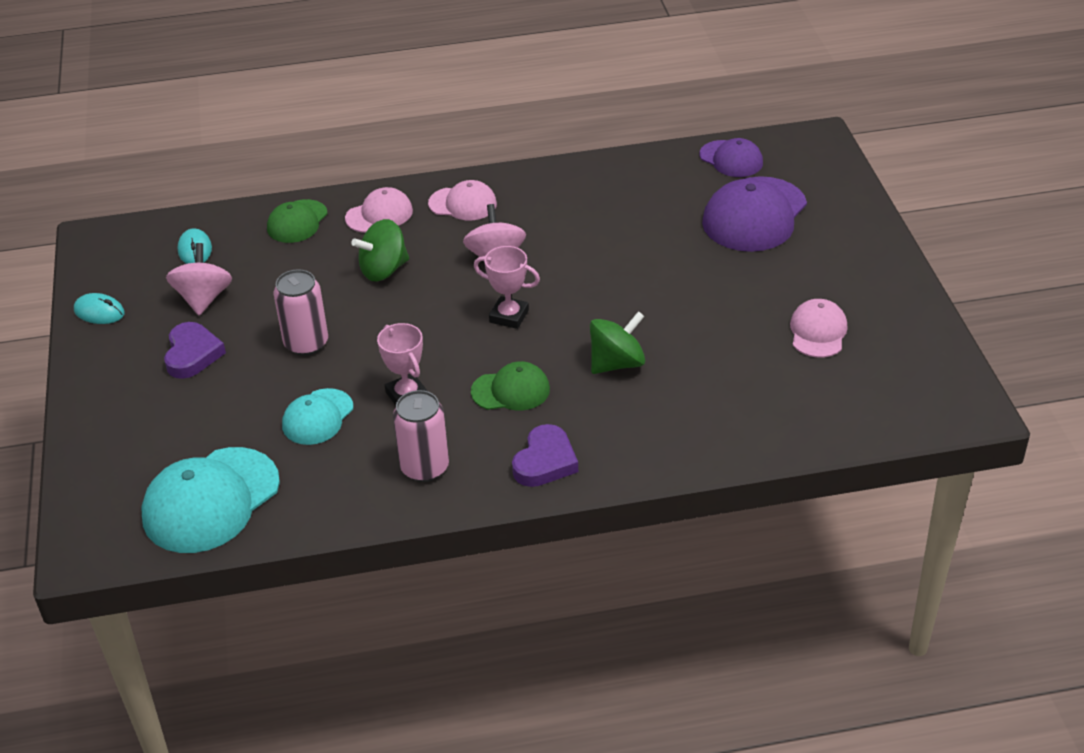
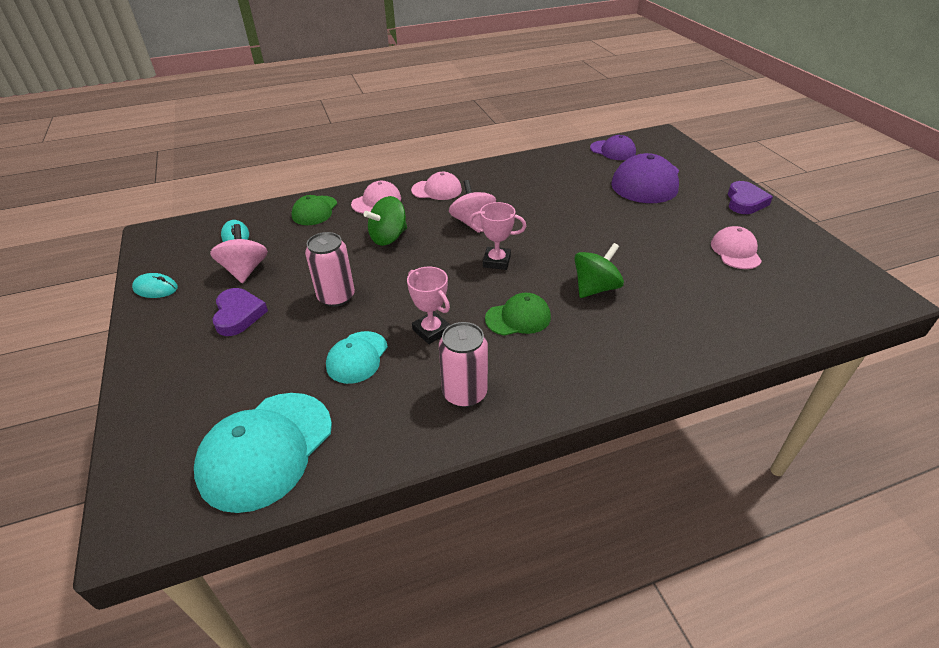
camera: 10 degrees left, 0 degrees up
(545, 461) = (570, 375): purple heart -> purple heart (745, 202)

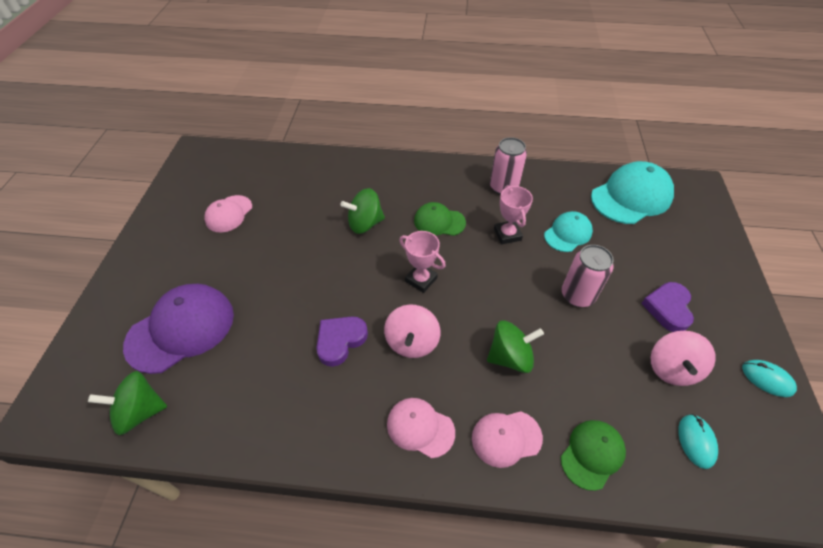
camera: 155 degrees left, 10 degrees up
(613, 150) = (140, 411): purple cap -> green spinning top
(745, 202) = (142, 258): purple heart -> purple heart (340, 341)

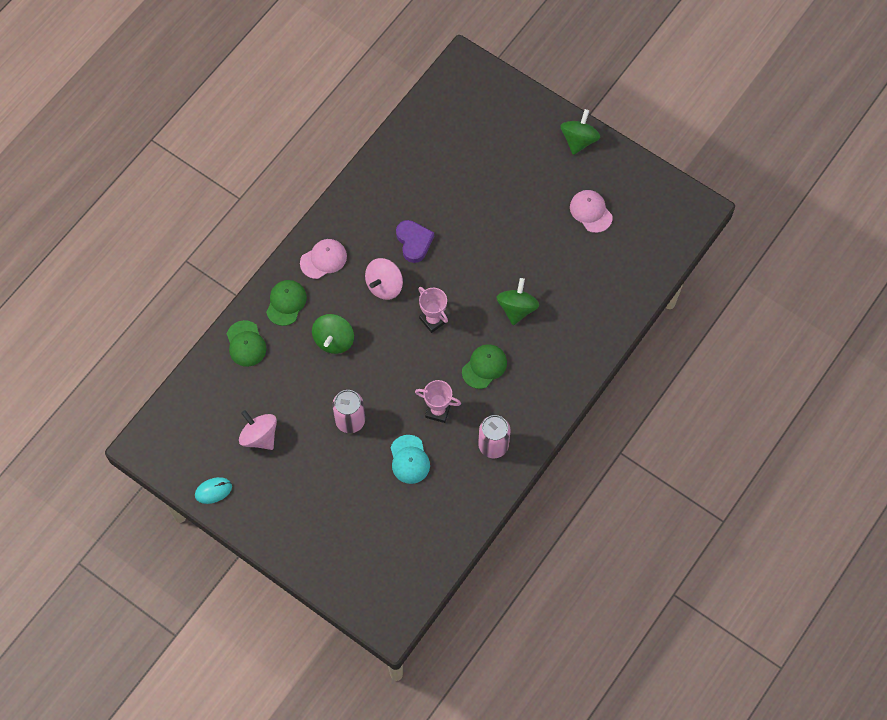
camera: 120 degrees right, 15 degrees up
(140, 411) = (433, 114): green spinning top -> green spinning top (578, 140)
(181, 329) = (485, 150): purple cap -> none
(412, 342) = (384, 286): pink spinning top -> pink spinning top turned 90 degrees counterclockwise
(421, 280) = (433, 320): pink trophy -> pink trophy turned 75 degrees clockwise
(506, 438) = (286, 303): pink cap -> green cap
(631, 197) = (415, 548): turquoise cap -> none
(668, 308) = (299, 475): purple heart -> none
(696, 441) = (212, 408): turquoise mouse -> none

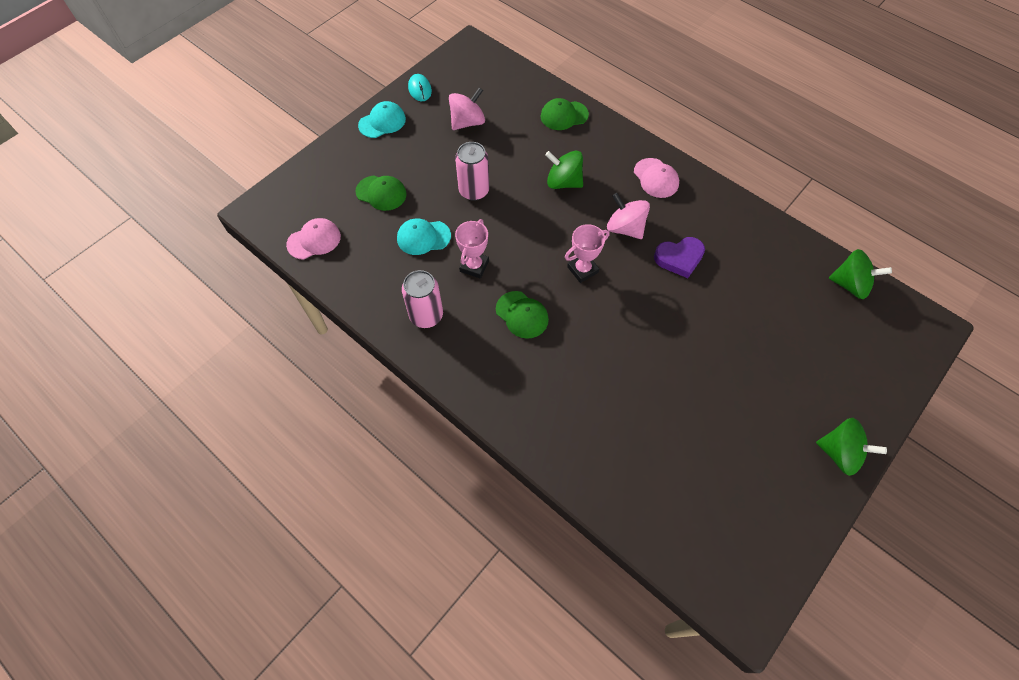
camera: 95 degrees right, 5 degrees down
(263, 522) = (382, 122): none -> turquoise cap
(286, 303) = (606, 146): green cap -> green cap (381, 193)
(517, 308) = (594, 355): green spinning top -> green spinning top (850, 284)
(591, 212) = (731, 456): pink cap -> pink cap (314, 240)

